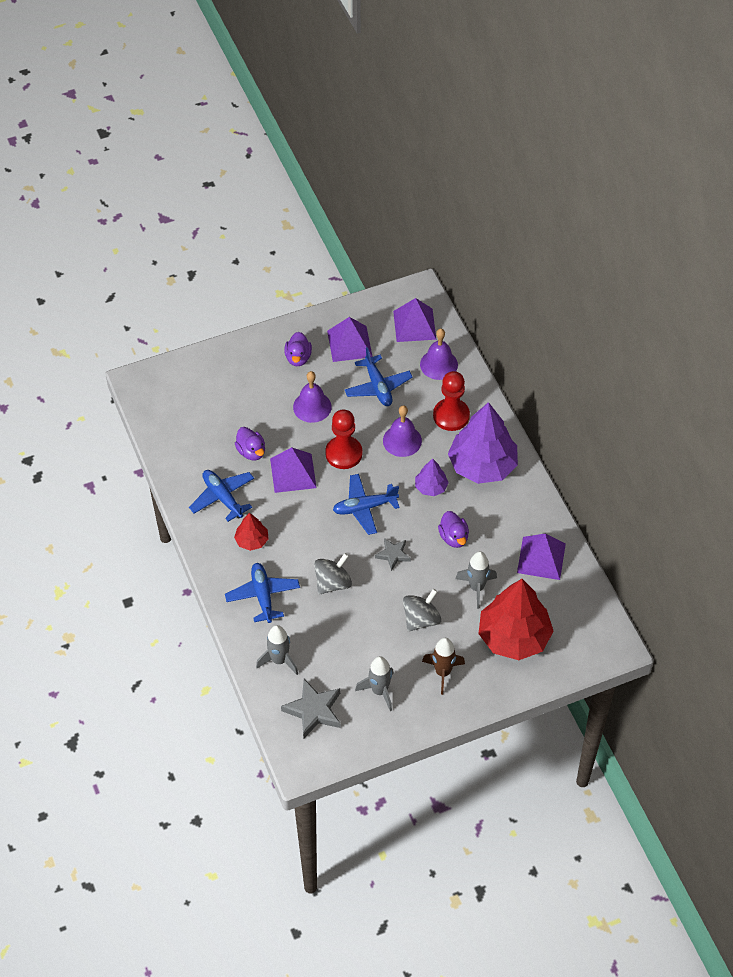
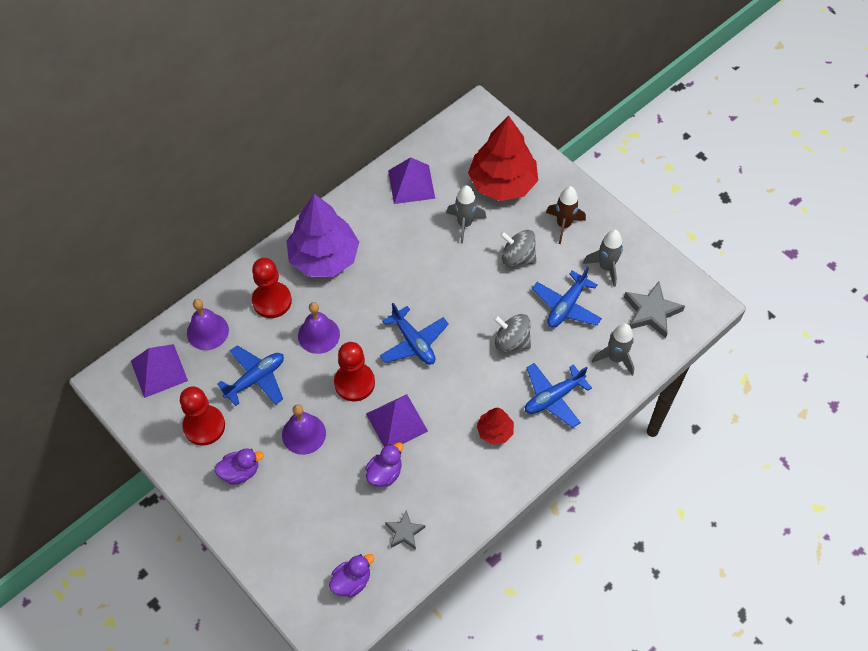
camera: 110 degrees left, 5 degrees up
(223, 497) = (454, 479): blue plane -> blue plane (566, 306)
(349, 344) = (204, 426): purple pyramid -> red pawn
(393, 555) = (458, 301): grey star -> grey star (404, 532)
(431, 487) = (366, 293): purple tree -> none
(453, 537) = (417, 257): purple duck -> purple duck (351, 581)

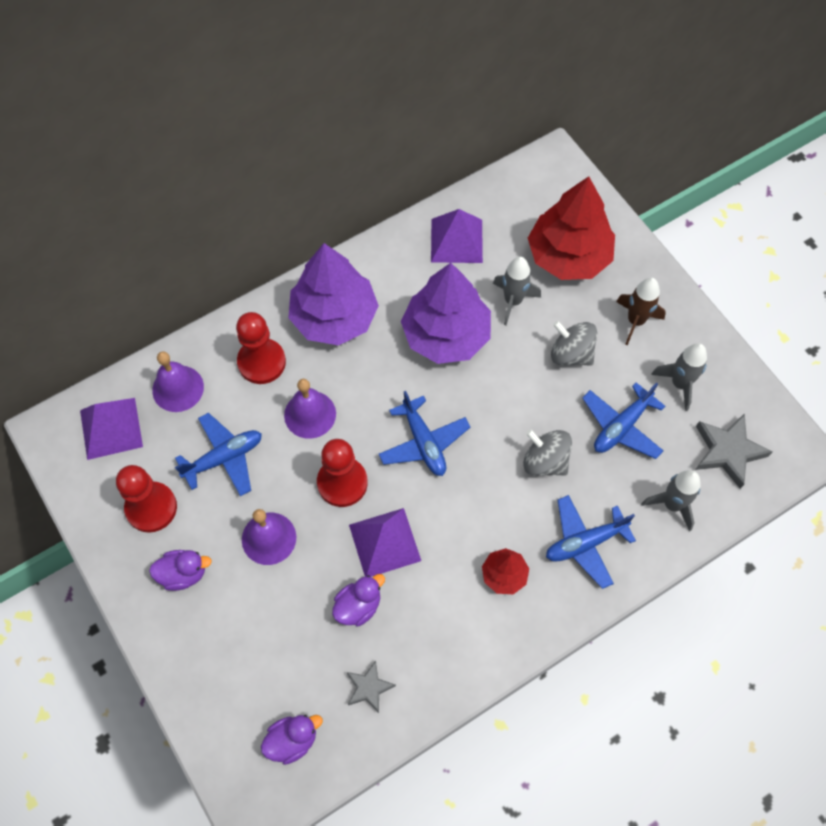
camera: 10 degrees right, 5 degrees up
(416, 258) = (446, 335): none -> purple tree

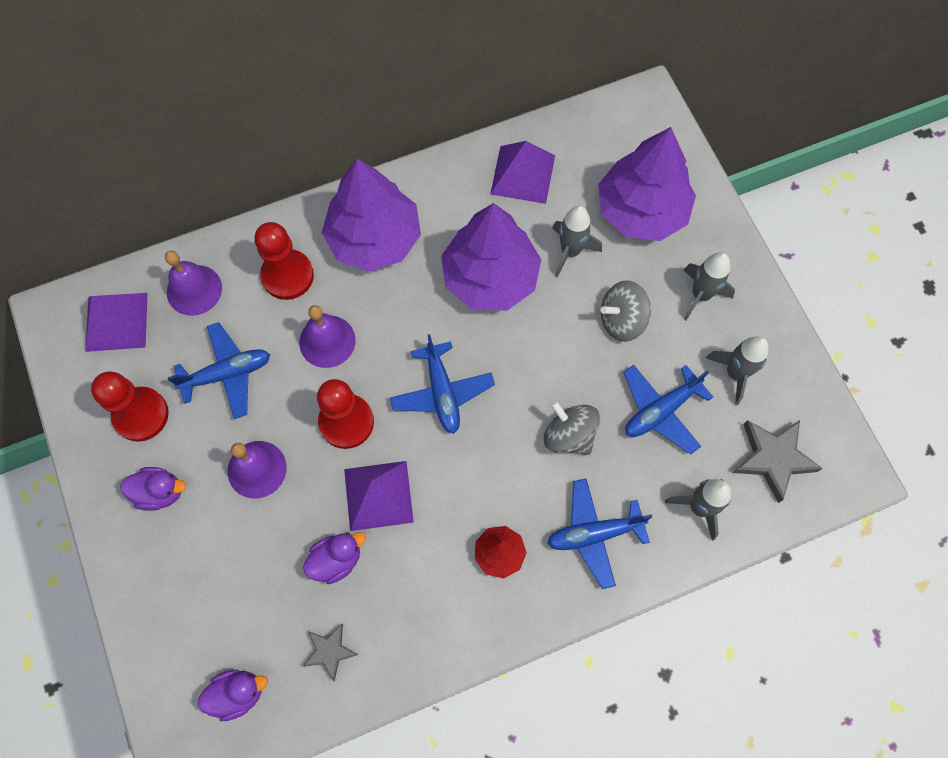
camera: 10 degrees right, 5 degrees up
(568, 256) = (641, 210): red tree -> purple tree
(571, 354) = (622, 320): grey spinning top -> grey spinning top turned 60 degrees counterclockwise
(635, 321) = (700, 295): brown rocket -> grey rocket

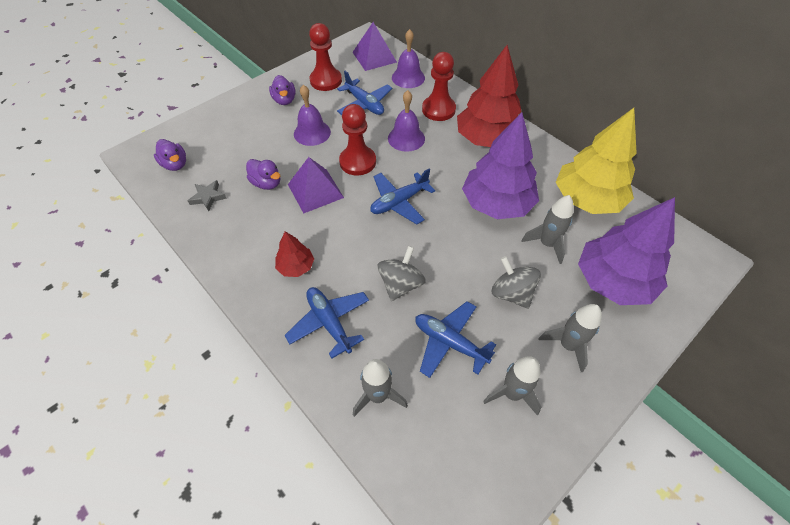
camera: 70 degrees right, 15 degrees down
(374, 238) = (487, 139): purple tree -> red tree
(523, 174) = (587, 199): purple pyramid -> yellow tree
(773, 459) = (447, 450): grey star -> none

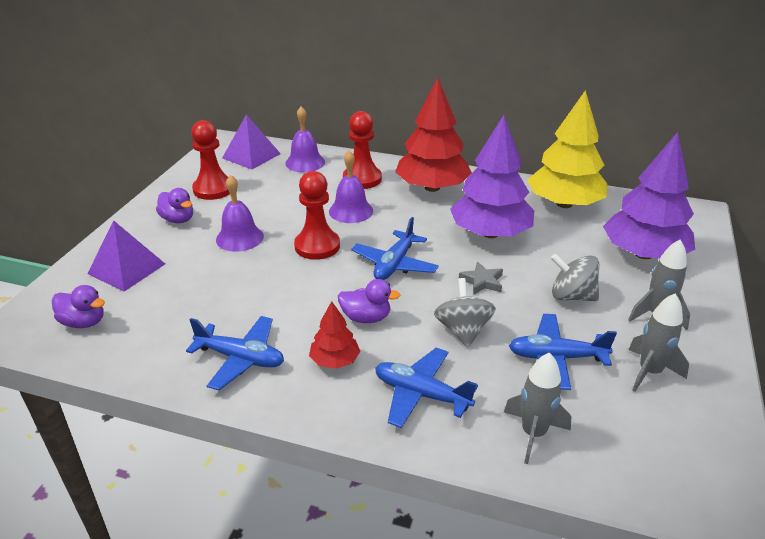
camera: 30 degrees left, 20 degrees down
(208, 197) = (160, 338): grey star -> grey star (482, 281)
(267, 183) = (226, 299): purple duck -> purple duck (366, 318)
(315, 191) = (293, 286): purple pyramid -> purple pyramid (127, 268)
(364, 104) = (278, 197): blue plane -> blue plane (241, 358)
(547, 244) = (564, 248): grey rocket -> none

